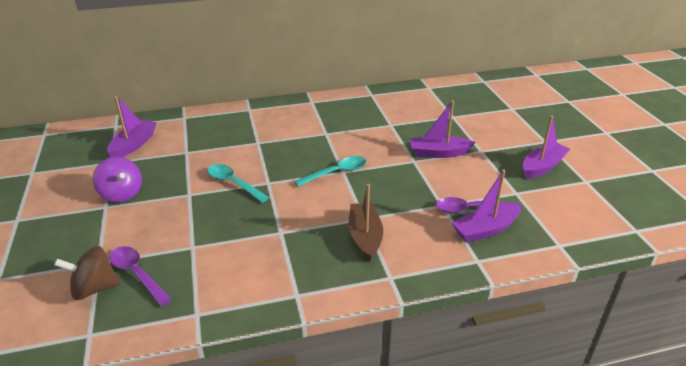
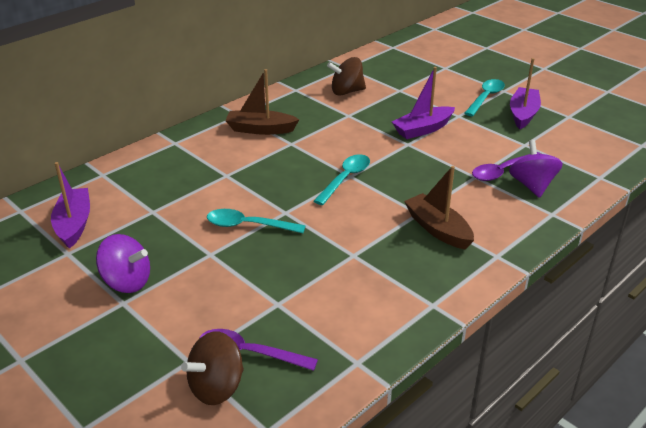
camera: 30 degrees left, 0 degrees up
(315, 117) = (260, 129): none -> brown boat
(408, 106) = (346, 92): none -> brown spinning top
(485, 230) = (532, 185): purple boat -> purple spinning top
(522, 143) = (485, 98): none -> turquoise spoon

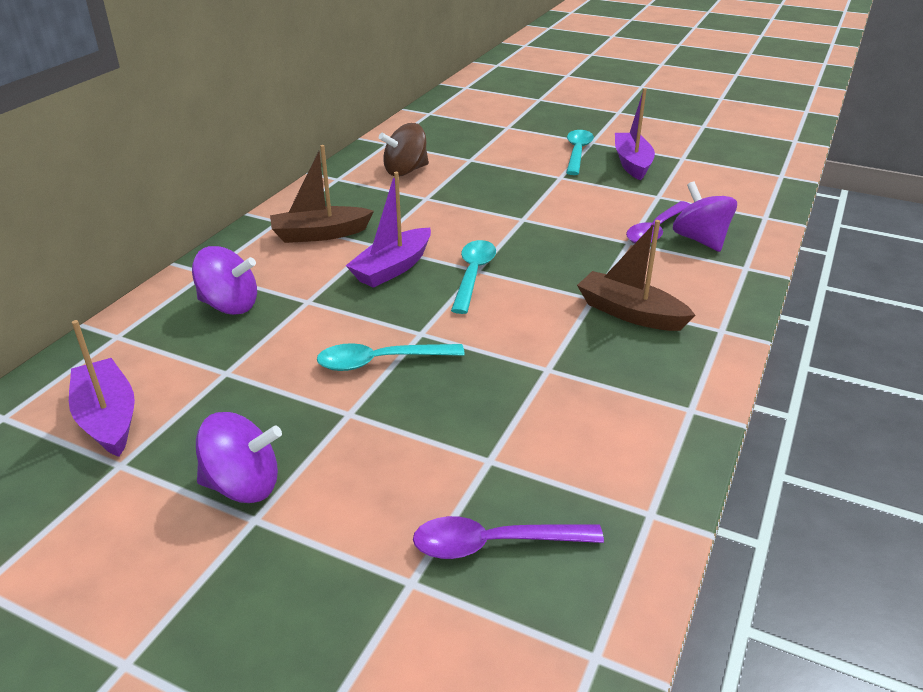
camera: 20 degrees left, 0 degrees up
(177, 168) = (229, 305): none -> purple spinning top
(216, 387) = (479, 610): brown spinning top -> none
(423, 129) = (529, 199): purple boat -> purple boat (392, 268)

